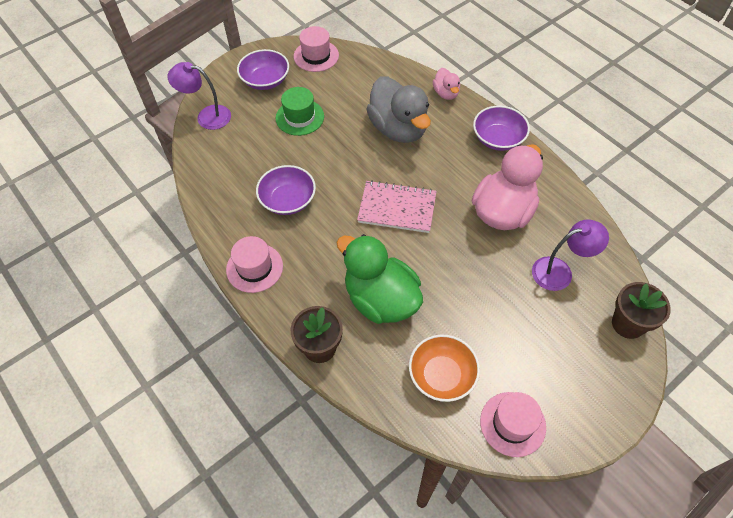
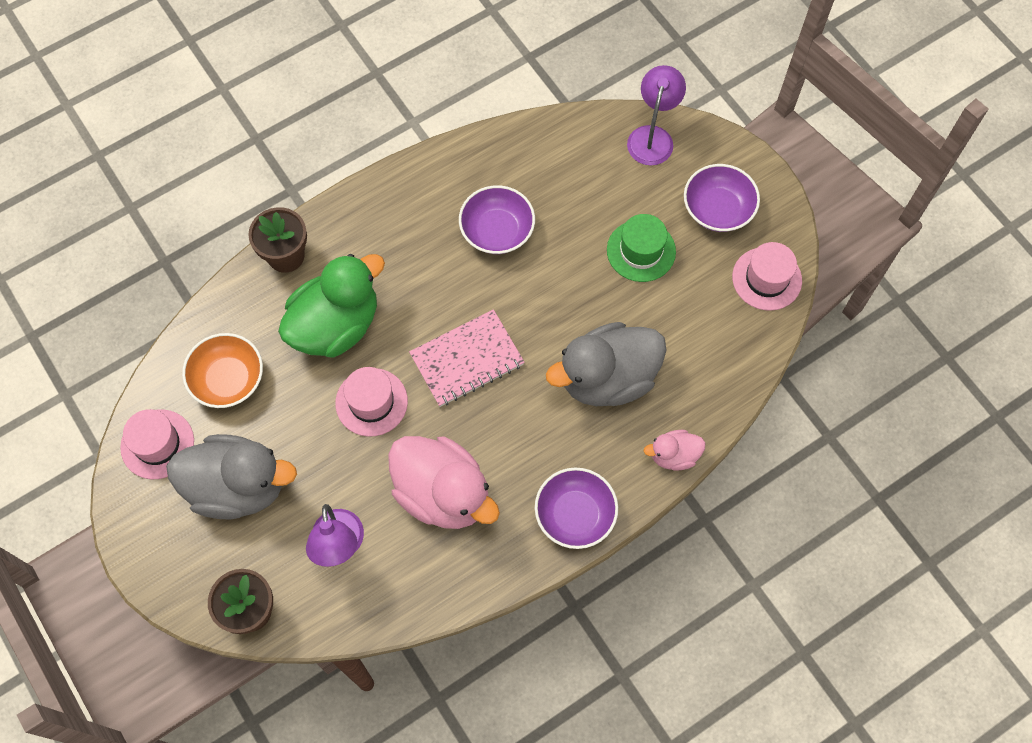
camera: 95 degrees right, 10 degrees up
(254, 268) = (401, 192): pink hat -> pink hat (371, 402)
(397, 208) = (467, 359): pink notebook -> pink notebook turned 45 degrees clockwise
(533, 350) = (238, 486): none -> grey duck

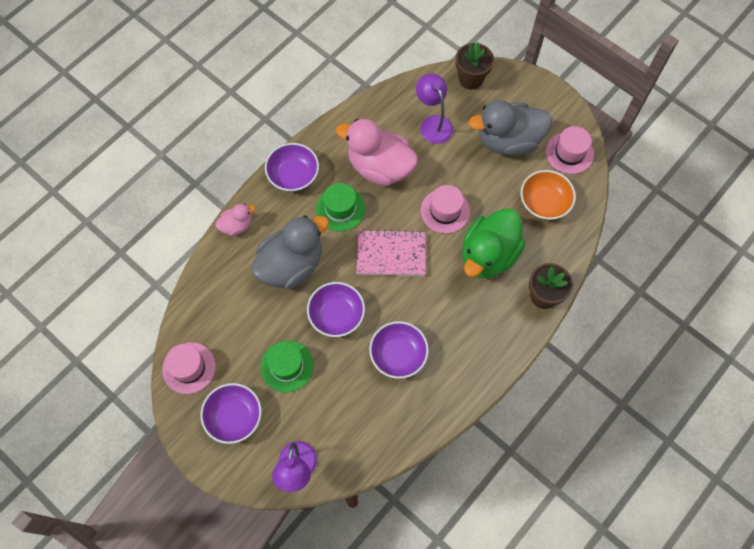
camera: 165 degrees right, 0 degrees up
(467, 359) = (391, 254): pink notebook -> pink notebook turned 45 degrees clockwise
(519, 443) = (340, 209): none -> green hat
(562, 298) = (336, 315): none -> purple bowl

